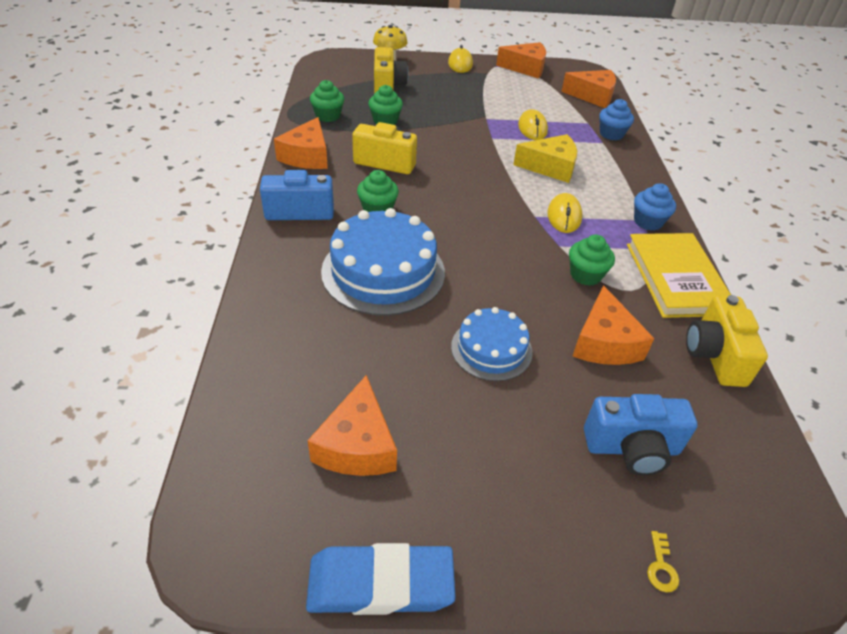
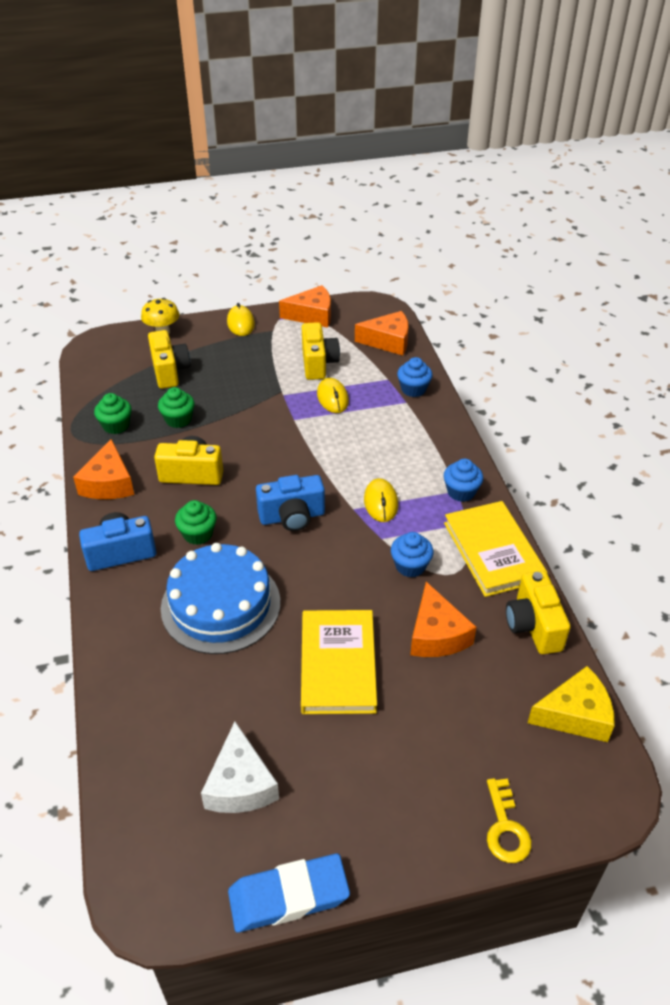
camera: 10 degrees left, 0 degrees up
(357, 445) = (240, 784): orange cheese -> white cheese
(491, 349) = (337, 664): blue cake -> yellow book
(524, 101) = (318, 363): none -> yellow camera
(550, 167) = (359, 445): yellow cheese -> yellow cheese (575, 715)
(585, 275) = (410, 566): green cupcake -> blue cupcake
(632, 448) = (472, 731): blue camera -> blue camera (292, 517)
(661, 567) = (505, 828): yellow key -> yellow key, size x1.78

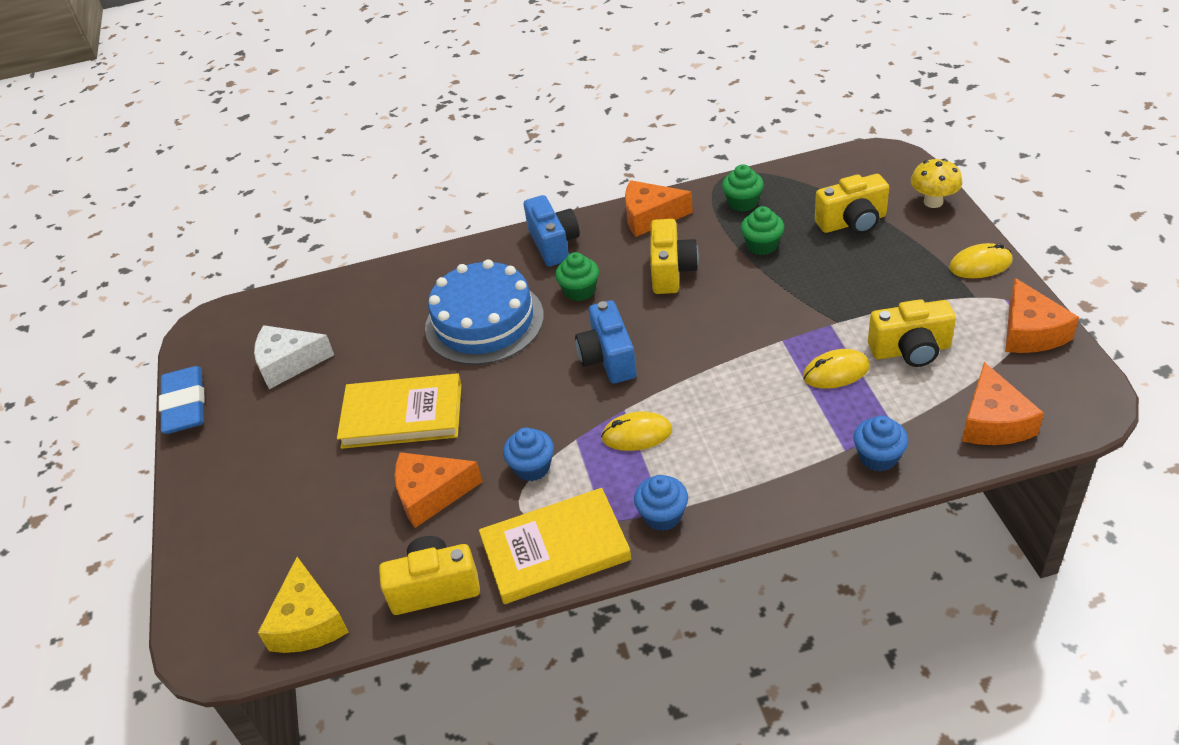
camera: 95 degrees right, 0 degrees up
(505, 828) = (199, 552): yellow key -> none

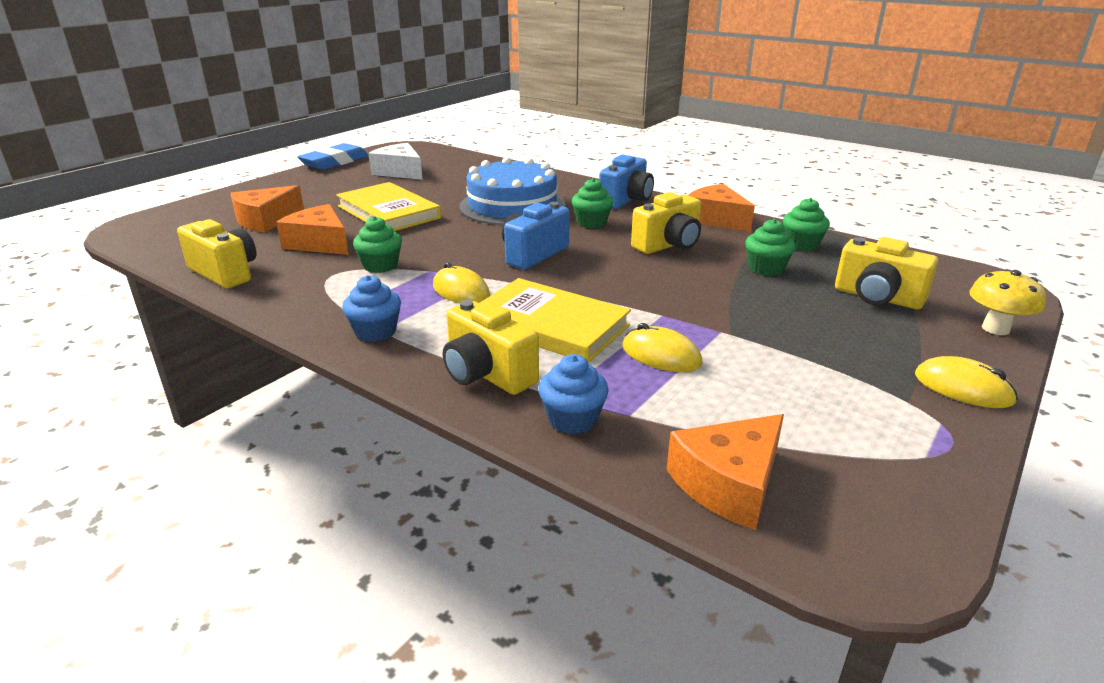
camera: 45 degrees right, 15 degrees down
(308, 622) = (167, 246): yellow cheese -> none
(532, 467) = (380, 266): blue cupcake -> green cupcake
(555, 550) = (298, 301): yellow book -> yellow book (549, 325)
(910, 350) = (757, 387): yellow camera -> yellow camera (487, 374)
(1030, 332) = (921, 461): orange cheese -> orange cheese (266, 220)

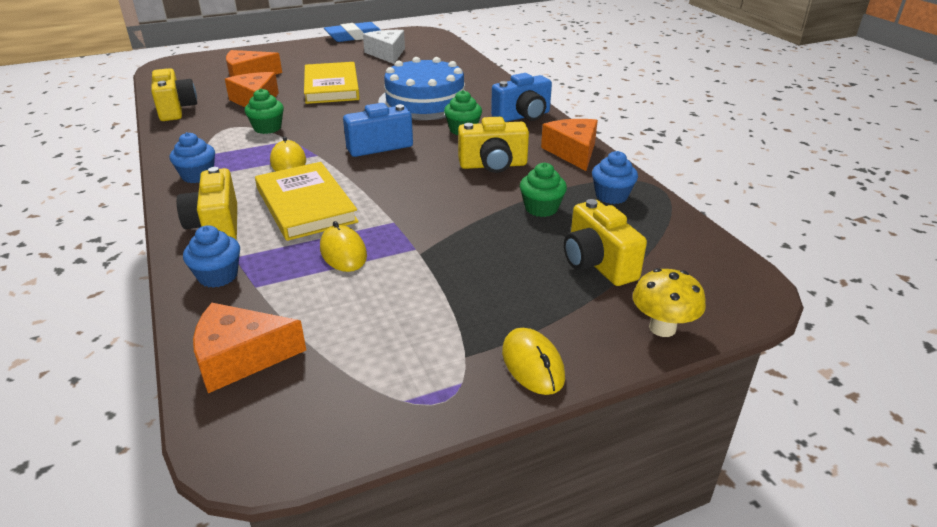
camera: 30 degrees right, 5 degrees up
(801, 245) = (611, 196): green cupcake -> blue cupcake

